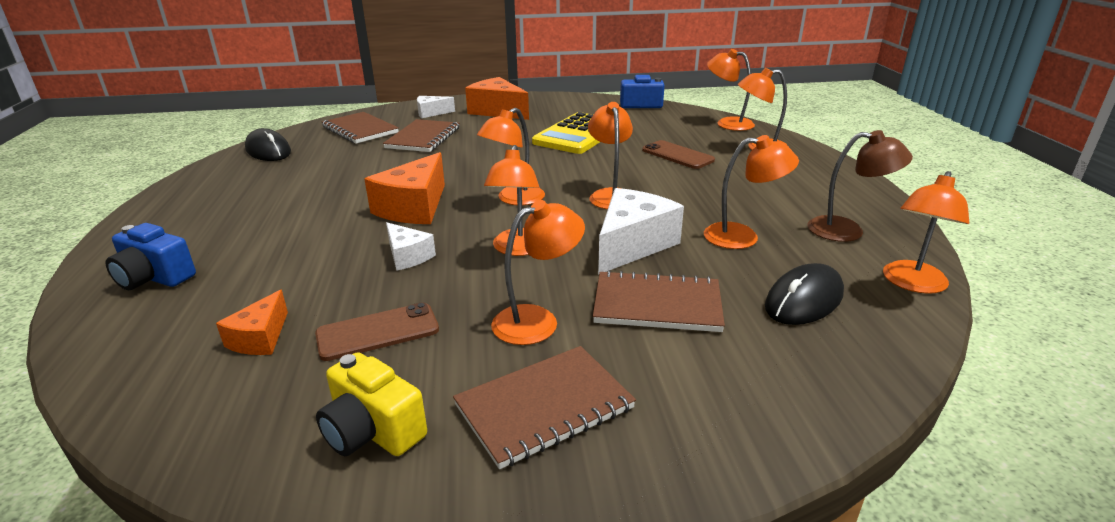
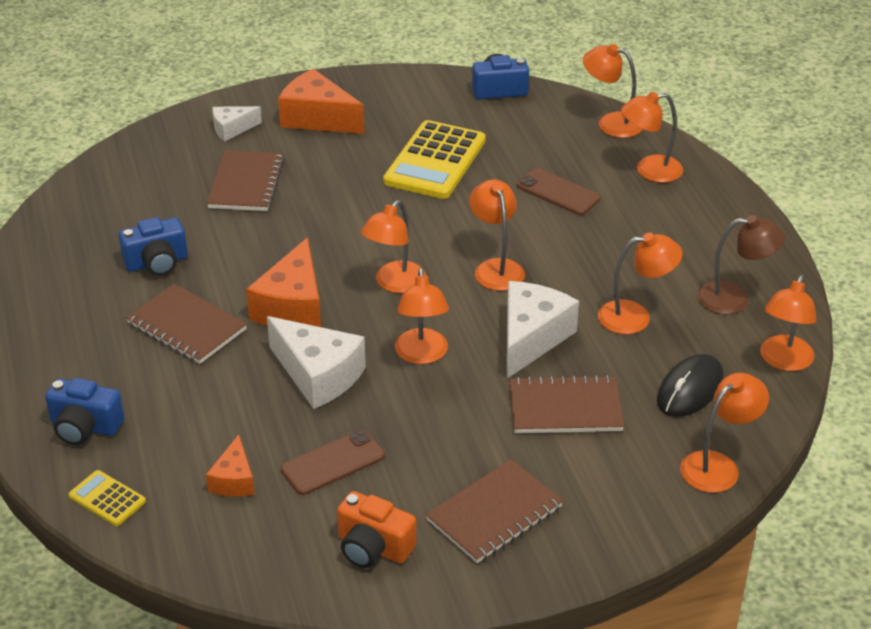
camera: 10 degrees left, 10 degrees up
(113, 342) = (107, 499): none -> yellow calculator
(268, 150) = (65, 224): black mouse -> none
(320, 174) = (157, 263): none -> blue camera
(360, 130) = (157, 173): brown notebook -> brown notebook (186, 327)
(372, 431) = (373, 547): yellow camera -> orange camera
(408, 256) = (318, 375): white cheese -> white cheese, size x1.79
(537, 321) = (466, 436): orange lamp -> orange lamp (718, 466)

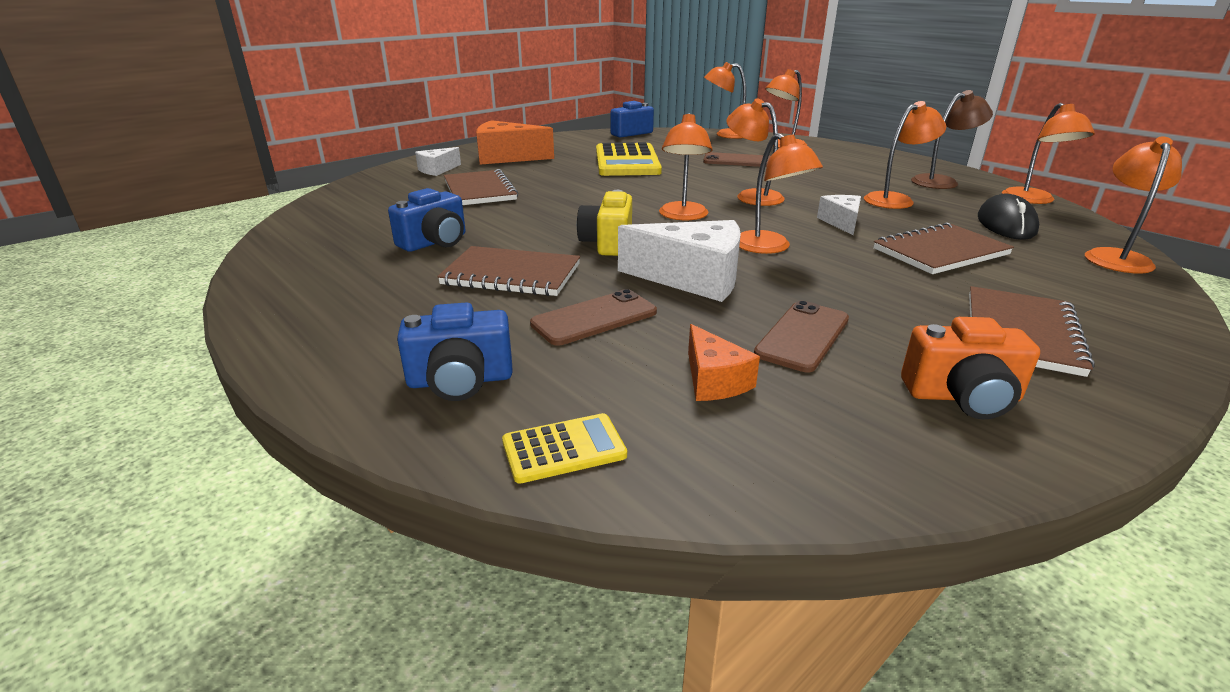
camera: 25 degrees left, 10 degrees down
(107, 499) = (564, 449): yellow calculator -> yellow calculator turned 150 degrees clockwise
(208, 396) = (594, 318): none -> brown phone
(292, 307) = (608, 243): orange cheese -> yellow camera
(531, 338) = (841, 222): white cheese -> white cheese, size x0.56

